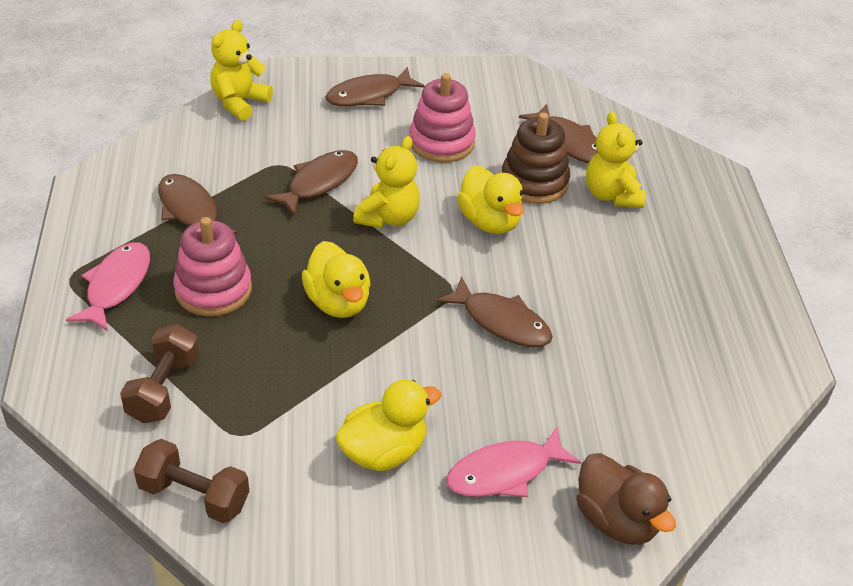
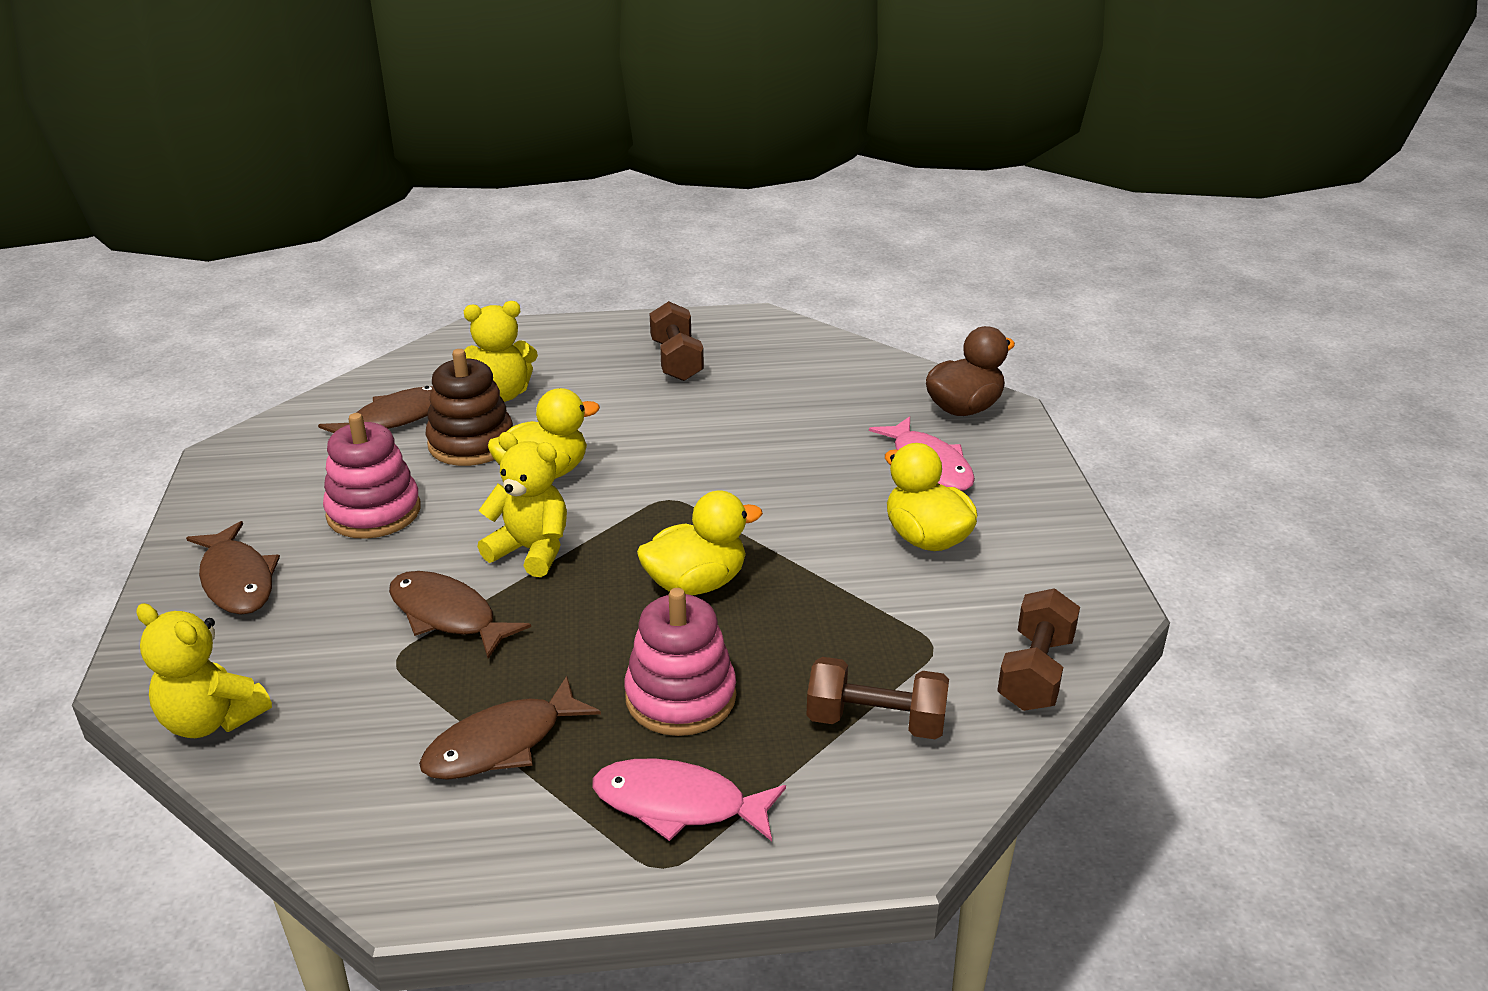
camera: 90 degrees left, 10 degrees down
(501, 322) = (717, 466): brown fish -> none
(687, 302) = (676, 361): none -> brown dumbbell

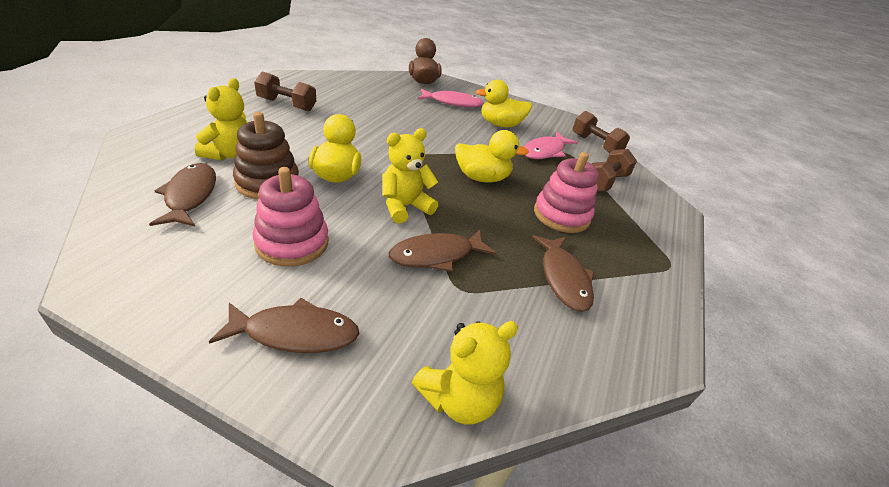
camera: 65 degrees left, 5 degrees up
(678, 804) = (633, 245): pink fish -> pink fish (545, 151)
(696, 583) = (481, 178): yellow duck -> yellow duck turned 90 degrees clockwise

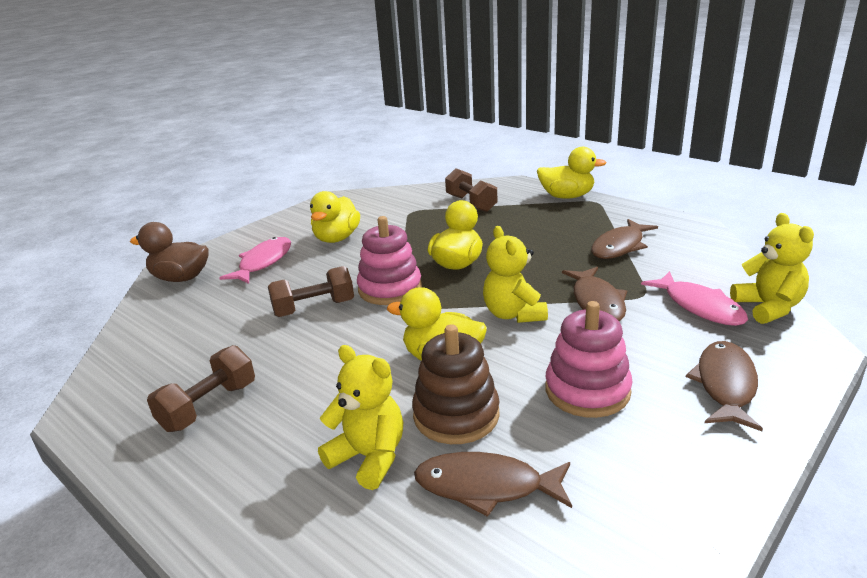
camera: 65 degrees left, 10 degrees down
(545, 151) = (406, 222): pink fish -> pink fish (699, 306)
(561, 215) = (527, 233): pink stacking toy -> pink stacking toy (390, 289)
(563, 278) = (620, 246): brown fish -> brown fish turned 120 degrees clockwise
(595, 145) = (397, 195): brown dumbbell -> brown dumbbell (314, 308)
(668, 243) = (567, 196): none -> yellow duck

